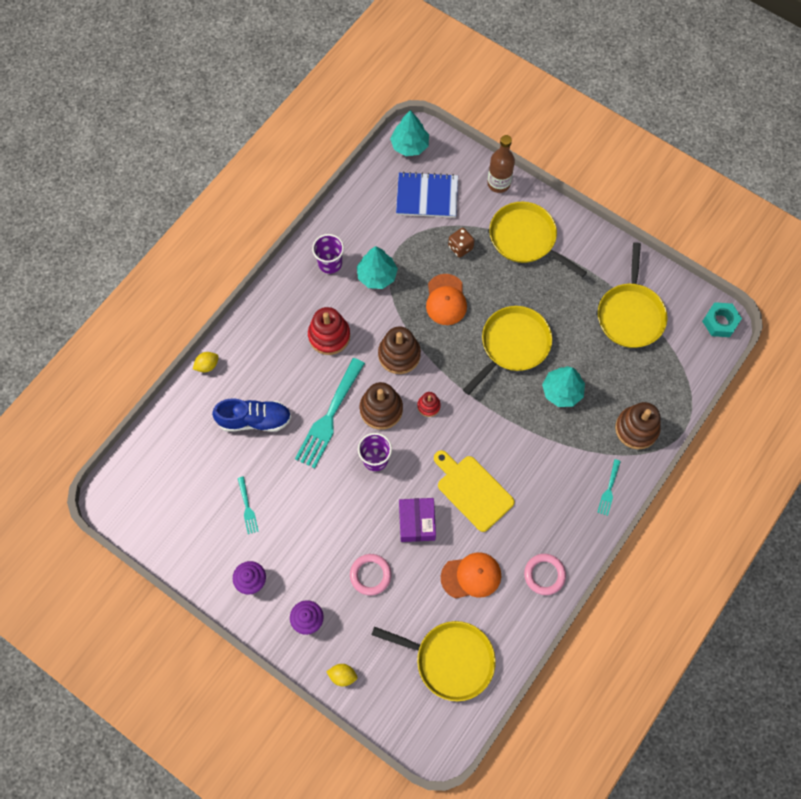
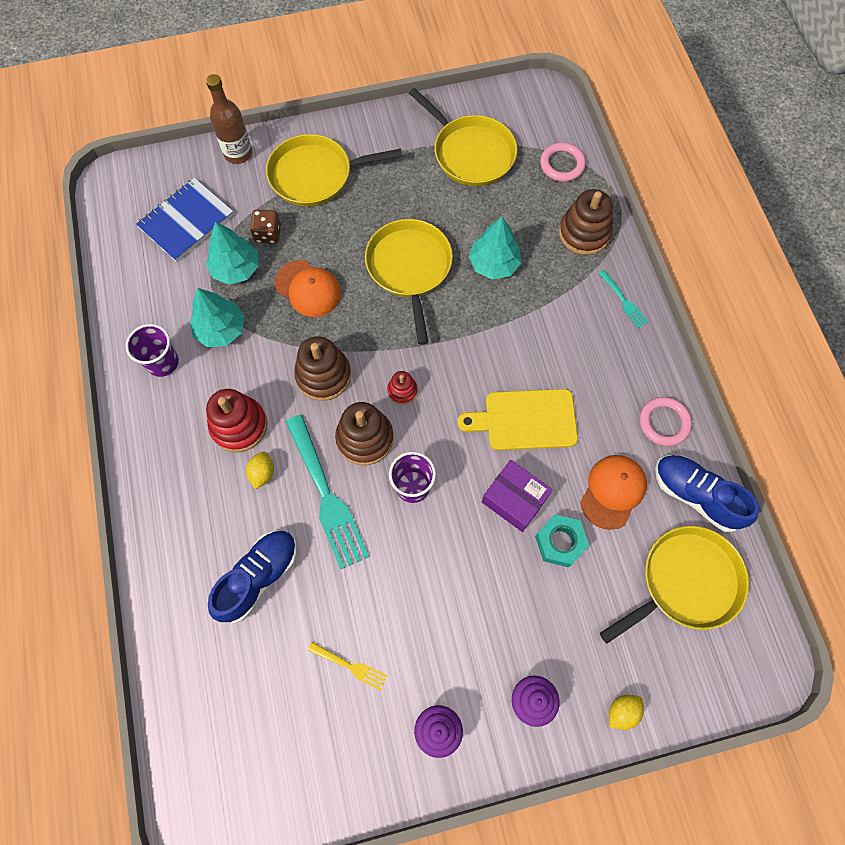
camera: 50 degrees left, 0 degrees up
(207, 365) = (149, 579): yellow lemon -> yellow lemon (262, 473)
(247, 507) = (350, 666): turquoise fork -> yellow fork
(370, 575) = (533, 591): pink ring -> pink ring (562, 164)
(409, 145) = (119, 194): turquoise tree -> turquoise tree (236, 269)
(512, 628) = (696, 496): none -> blue shoe
(720, 322) = (541, 95): turquoise nut -> turquoise nut (560, 542)

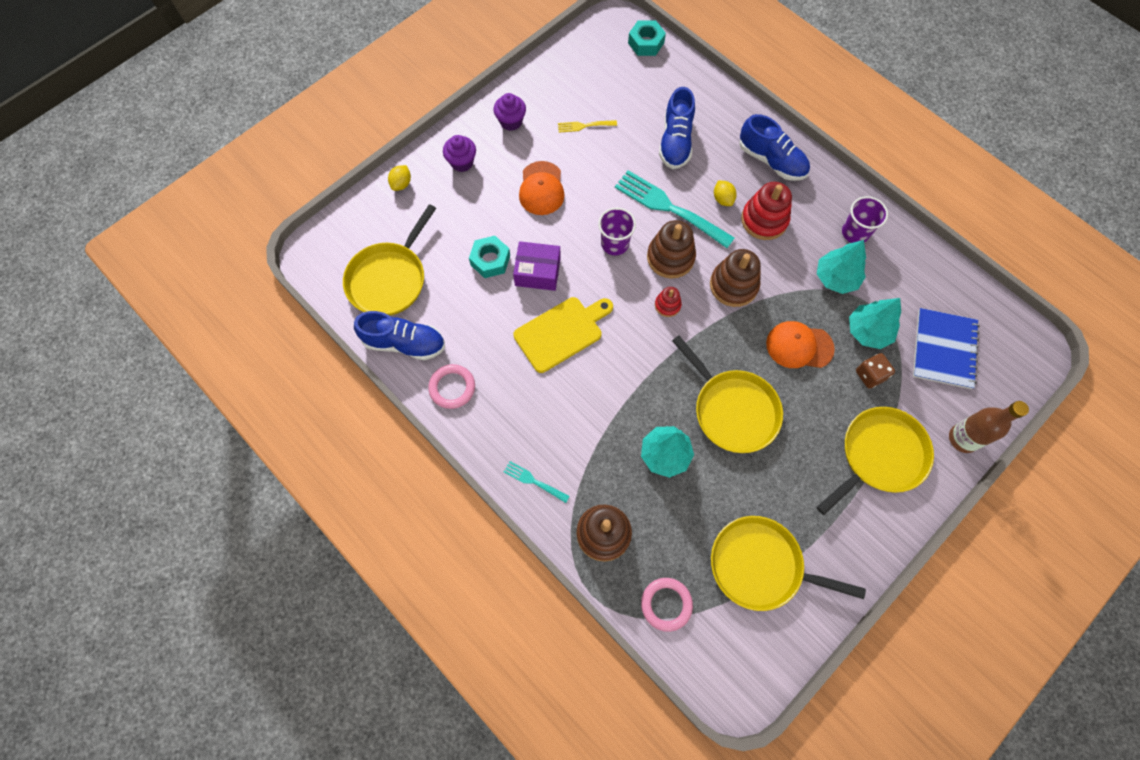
camera: 150 degrees right, 0 degrees up
(174, 489) = (771, 160): none -> blue shoe
(185, 758) = (646, 43): none -> turquoise nut
(613, 491) = (468, 314): orange cap -> orange cap (541, 188)

